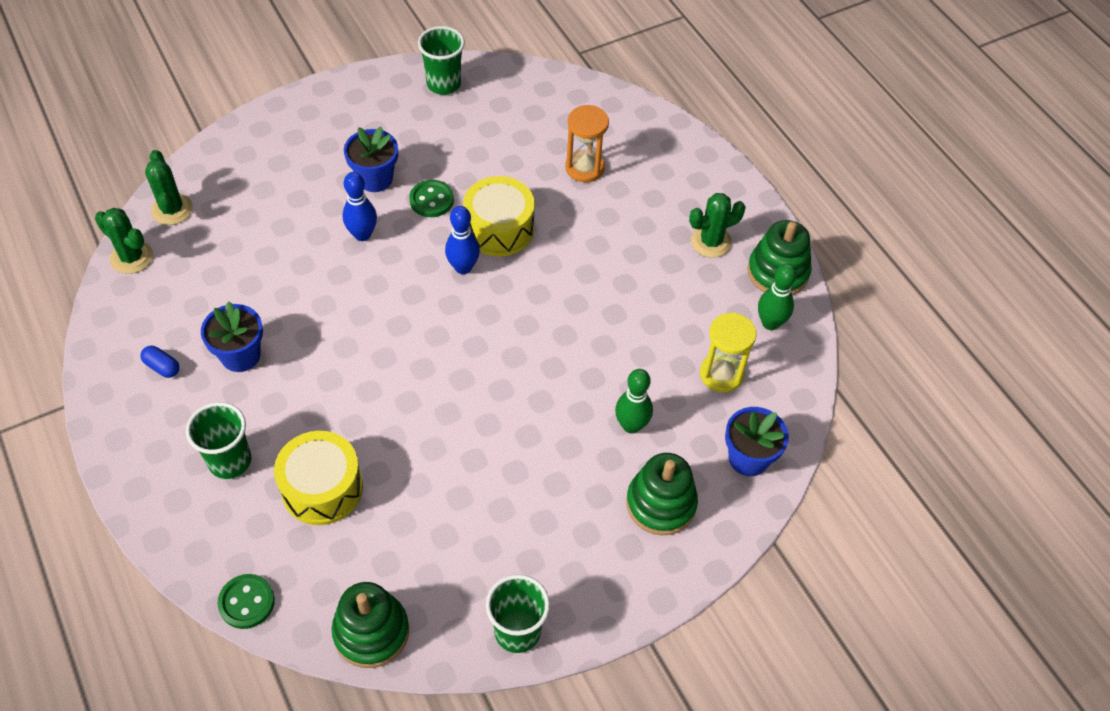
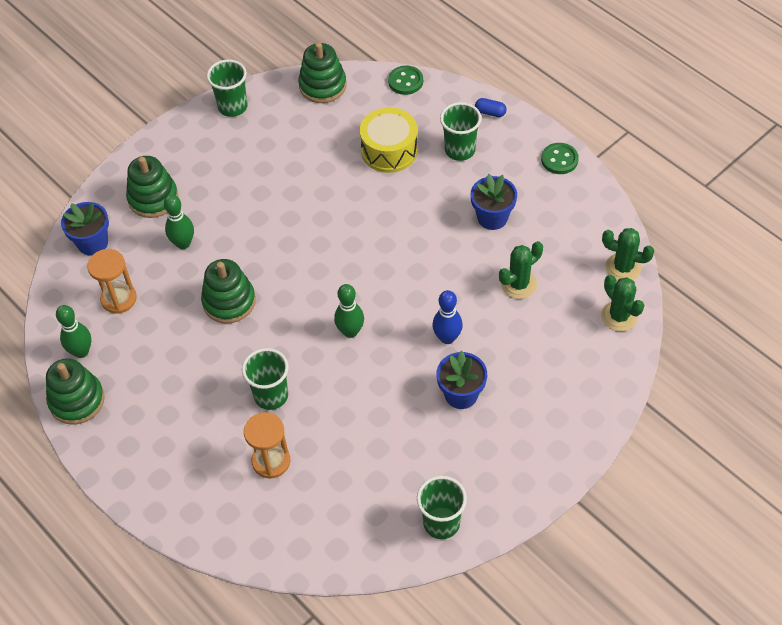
camera: 170 degrees right, 0 degrees up
(162, 367) = (544, 195): blue capsule -> blue capsule (490, 112)
(431, 200) = (401, 387): green button -> green button (559, 160)
(463, 267) = (350, 331): blue bowling pin -> green bowling pin
(499, 229) = (332, 375): yellow drum -> none
(568, 225) = (271, 396): none -> green cup
(590, 336) = (229, 301): none -> green stacking toy
(711, 242) = (139, 414): green cactus -> green cactus (518, 284)
(721, 374) = (119, 299): yellow hourglass -> orange hourglass

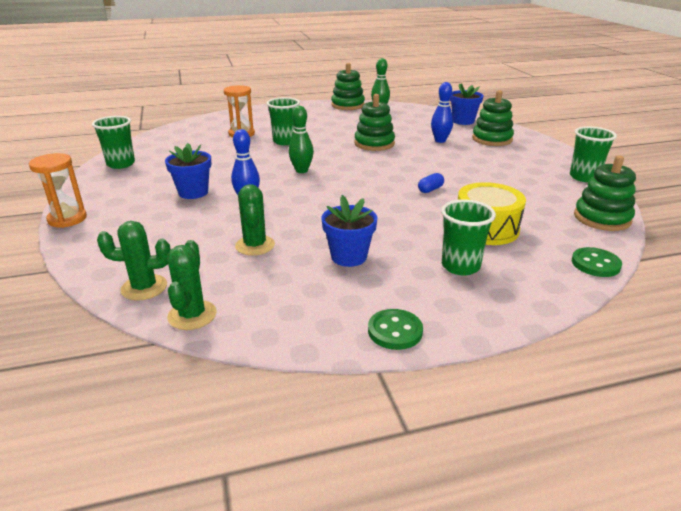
camera: 115 degrees right, 25 degrees down
(119, 299) = (409, 121): orange hourglass -> orange hourglass (67, 219)
(183, 243) = (440, 140): green bowling pin -> blue bowling pin
(490, 112) = (514, 305): blue capsule -> blue capsule (430, 189)
(623, 267) = (192, 315): green cactus -> green cactus turned 45 degrees counterclockwise

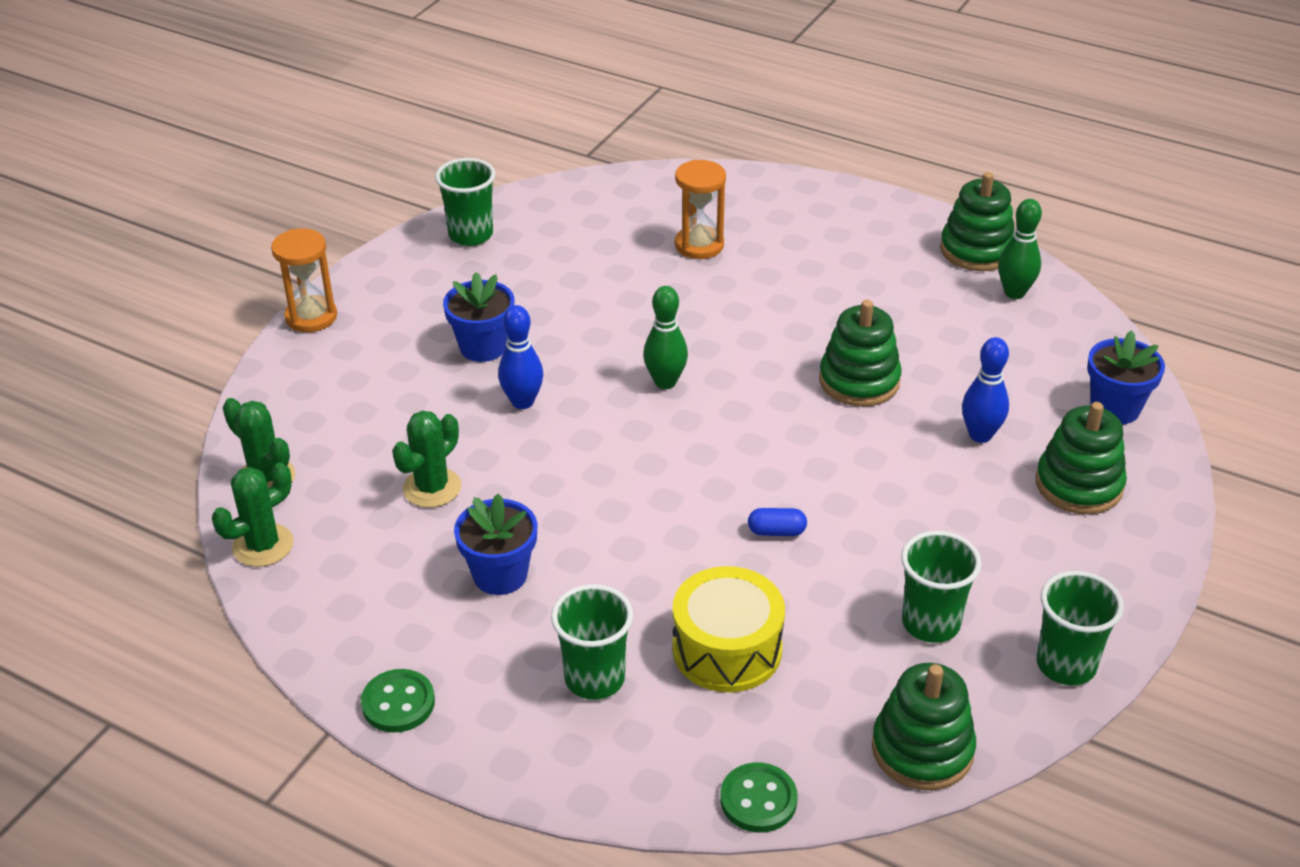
camera: 45 degrees right, 10 degrees up
(285, 141) = (735, 299): green cup -> green cup (930, 623)

